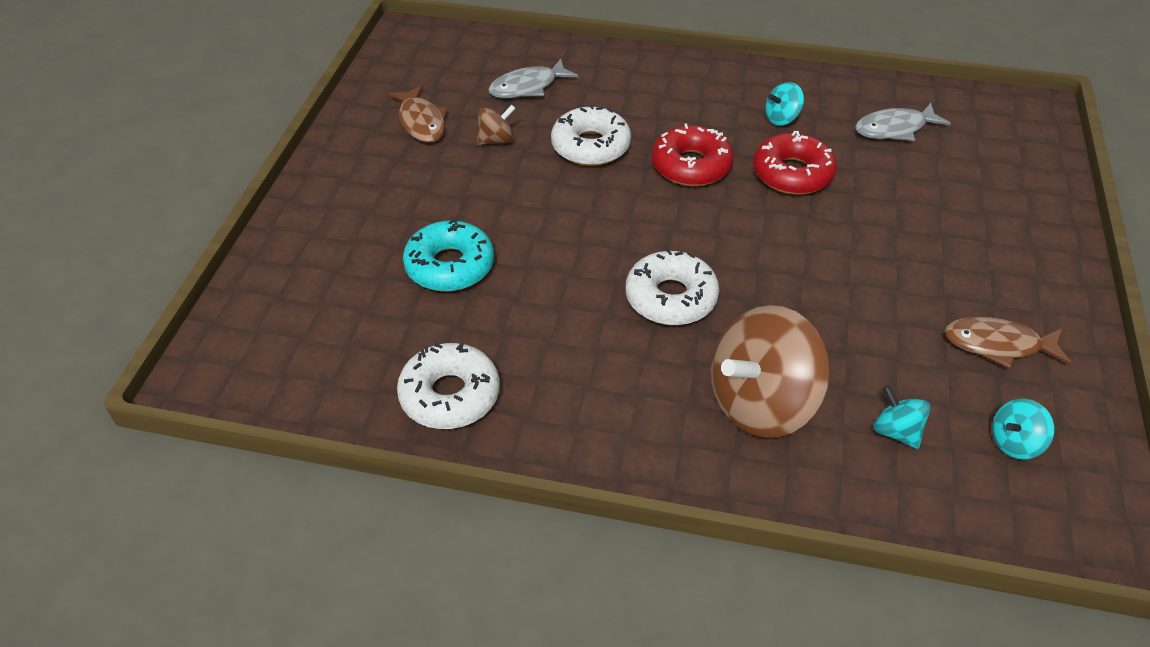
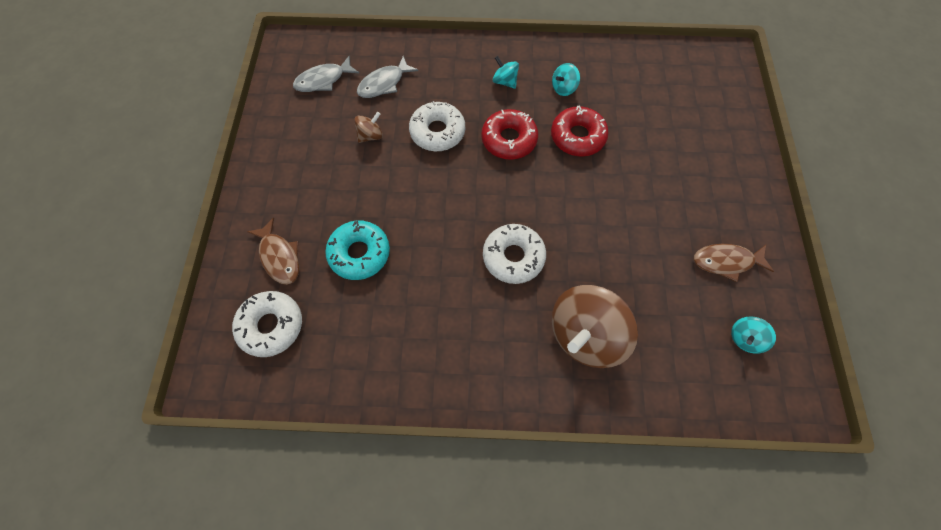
camera: 10 degrees left, 20 degrees up
(422, 122) = (314, 127): brown fish -> brown fish (279, 257)
(450, 395) = (381, 363): white donut -> white donut (271, 326)
(894, 129) = (639, 87): grey fish -> grey fish (323, 80)
(896, 431) = (671, 342): turquoise spinning top -> turquoise spinning top (505, 81)

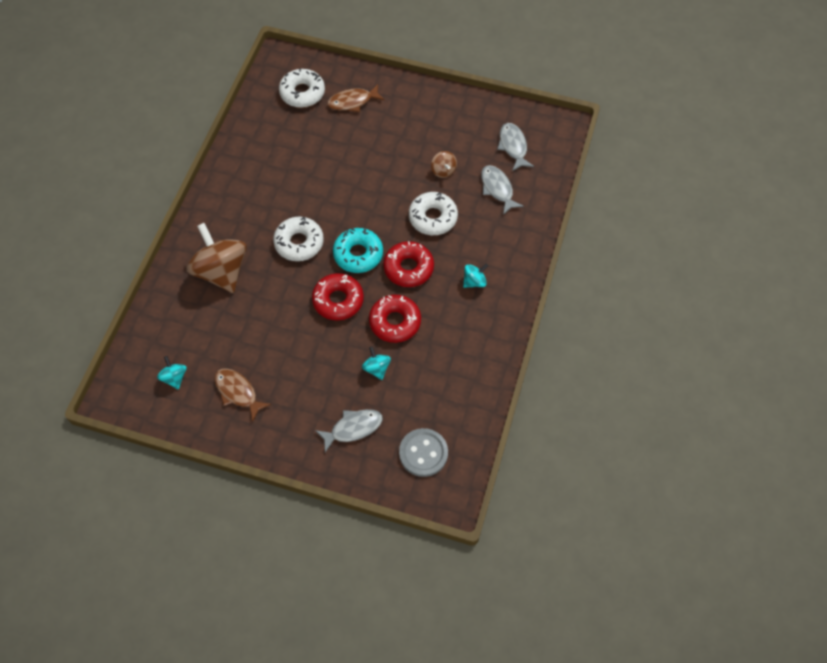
camera: 105 degrees right, 5 degrees down
(359, 253) = (338, 148): turquoise donut -> turquoise donut (358, 254)
(563, 88) = (453, 328): turquoise spinning top -> turquoise spinning top (376, 368)
(573, 195) = (338, 300): none -> red donut
(701, 84) = (423, 453): none -> grey button
(707, 144) = (353, 428): none -> grey fish
(726, 262) = (237, 392): brown fish -> brown fish turned 60 degrees counterclockwise

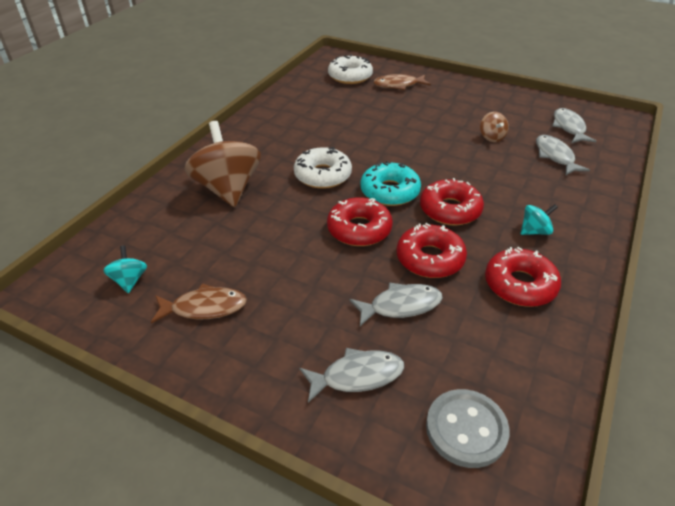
camera: 10 degrees right, 20 degrees down
(237, 392) = (204, 307): brown fish -> brown fish turned 120 degrees clockwise
(376, 368) = (401, 306): turquoise spinning top -> grey fish
(433, 218) = (480, 171): white donut -> none
(460, 336) = (520, 285): none -> red donut

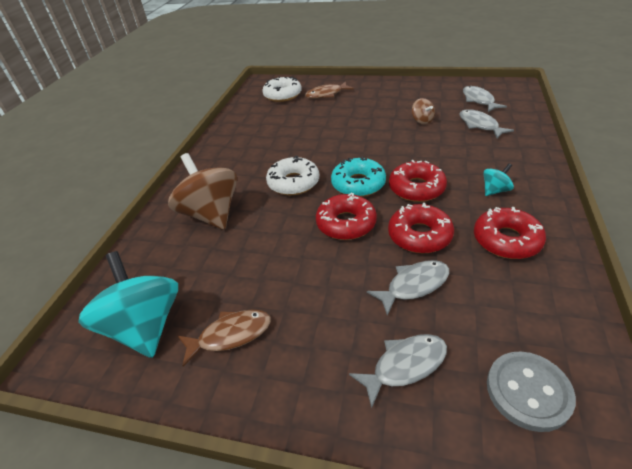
camera: 10 degrees left, 0 degrees up
(129, 280) = (145, 326): turquoise spinning top -> turquoise spinning top, size x2.21

